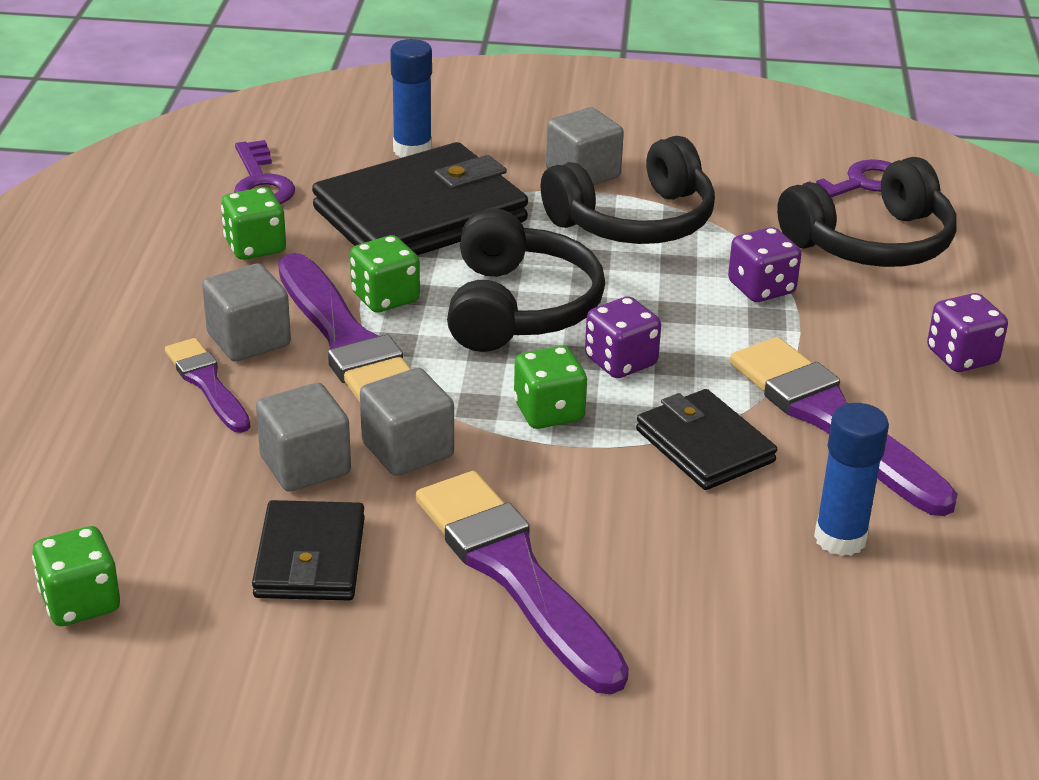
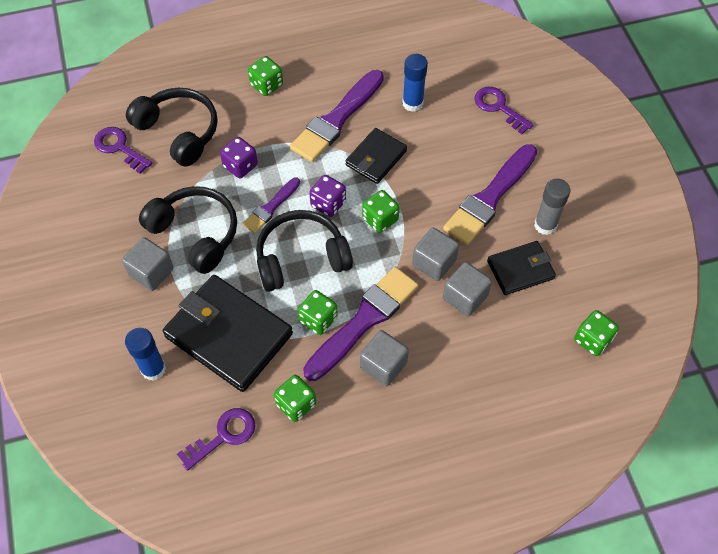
camera: 110 degrees left, 25 degrees up
(207, 383) = (427, 366): purple brush -> purple brush (271, 207)
(391, 634) = (545, 225): none -> grey glue stick
(774, 677) = (498, 107): none -> purple key
(961, 357) = (266, 85): purple dice -> green dice

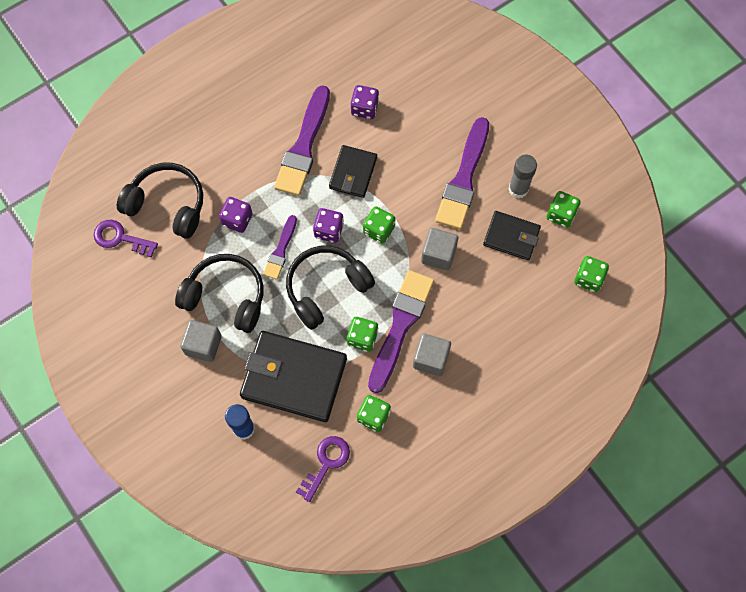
camera: 20 degrees left, 10 degrees up
(266, 85) = (227, 132): green dice -> green dice (561, 214)
(412, 103) = (364, 108): blue glue stick -> purple dice
(465, 297) = (475, 277): grey cube -> none
(498, 107) = (441, 88): purple key -> none
(520, 270) = (511, 237): black wallet -> black wallet turned 60 degrees clockwise

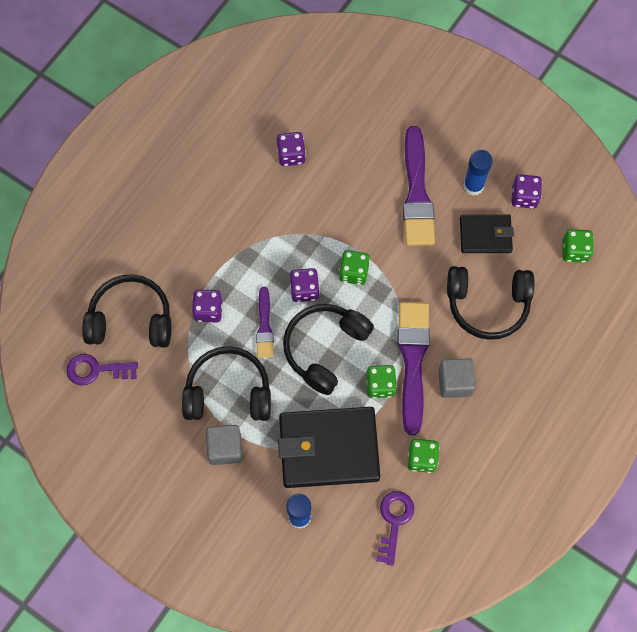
camera: 20 degrees left, 0 degrees up
(304, 146) = (245, 213): purple brush -> none
(353, 173) = (305, 224): black wallet -> none
(438, 254) = (422, 277): grey cube -> none
(488, 299) = (487, 304): none -> black headphones
(518, 189) = (473, 186): grey glue stick -> blue glue stick
(561, 214) = (524, 197): green dice -> purple dice

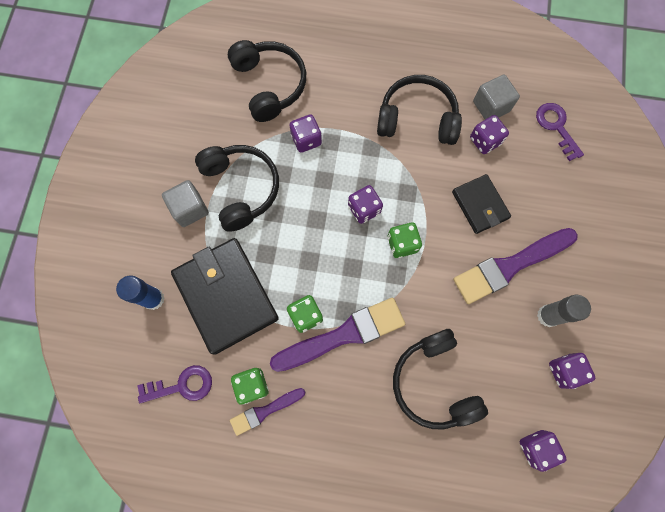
camera: 65 degrees right, 5 degrees up
(96, 370) = (214, 80): purple key -> purple key (556, 127)
(264, 326) = (314, 191): purple brush -> purple brush (265, 411)
(325, 348) = (317, 251): black headphones -> black headphones (417, 119)
(455, 382) = (340, 384): grey cube -> grey cube (491, 106)
(473, 186) = (548, 316): blue glue stick -> grey glue stick
(485, 235) = (503, 349): black wallet -> black wallet (480, 205)
(574, 251) = (536, 448): green dice -> purple dice

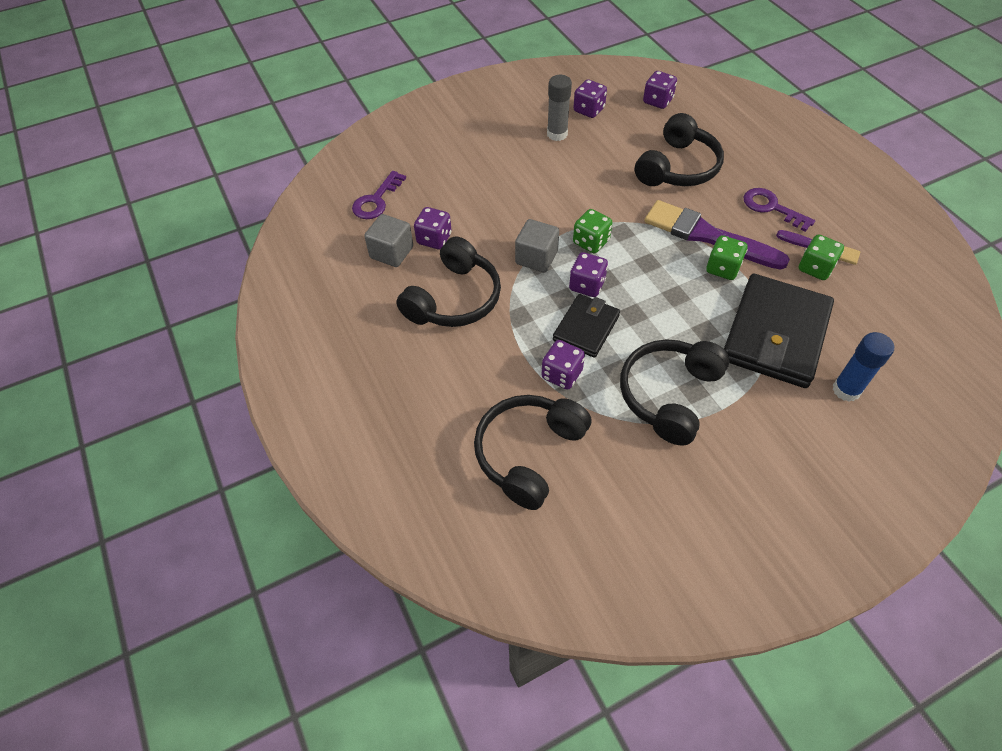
camera: 125 degrees left, 20 degrees down
(182, 385) = (877, 314): purple key -> purple key (771, 208)
(190, 209) = (737, 425): grey cube -> grey cube (536, 258)
(417, 119) = (454, 299): black headphones -> black headphones turned 120 degrees counterclockwise
(480, 205) = (503, 212): black wallet -> black wallet (586, 328)
(510, 266) = (539, 170): purple brush -> none

